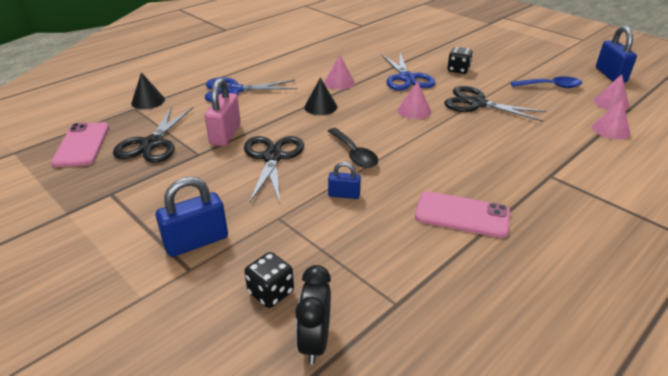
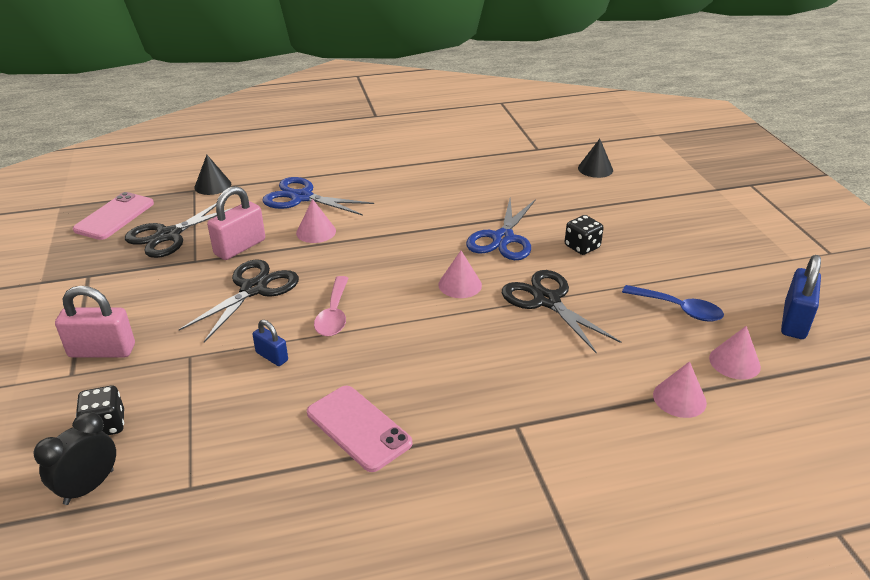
camera: 30 degrees right, 0 degrees up
(196, 242) = (102, 351): blue padlock -> pink padlock
(320, 107) = (365, 245): black cone -> black cone (595, 169)
(339, 82) = (420, 220): pink cone -> pink cone (316, 232)
(354, 154) = (334, 314): black spoon -> pink spoon

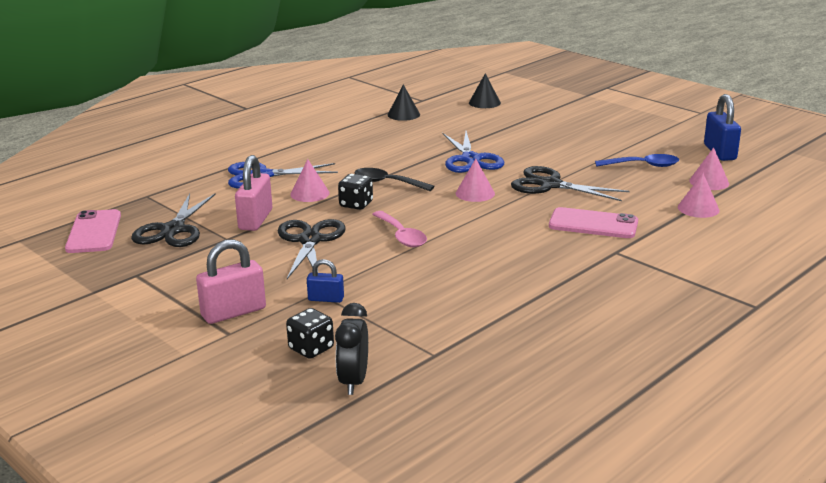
camera: 30 degrees left, 10 degrees down
(212, 185) = (161, 188): black cone -> black cone (403, 114)
(272, 356) = (388, 272): blue padlock -> blue padlock (326, 299)
(358, 428) = (511, 287): pink phone -> pink phone (593, 224)
(395, 242) = (387, 183): none -> black spoon
(582, 247) = (535, 150): black dice -> black dice (356, 204)

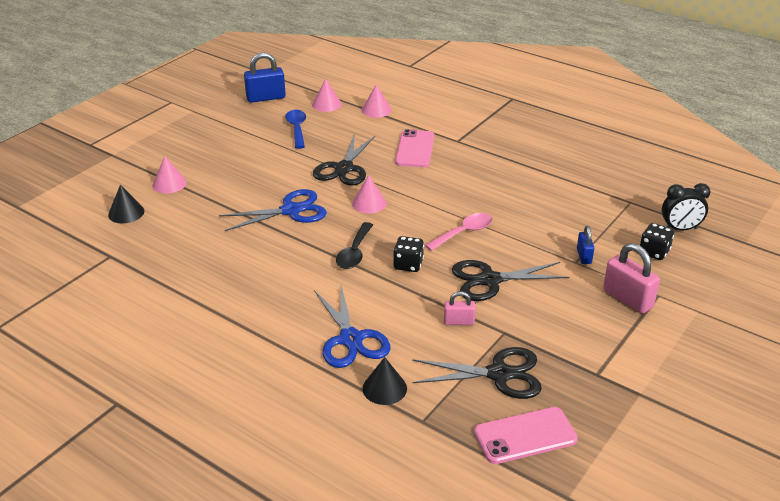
camera: 100 degrees left, 10 degrees up
(255, 220) = (459, 321): pink padlock -> pink padlock, size x0.57
(310, 193) = (389, 297): pink cone -> pink cone (169, 184)
(403, 114) = (159, 263): black cone -> black cone (384, 388)

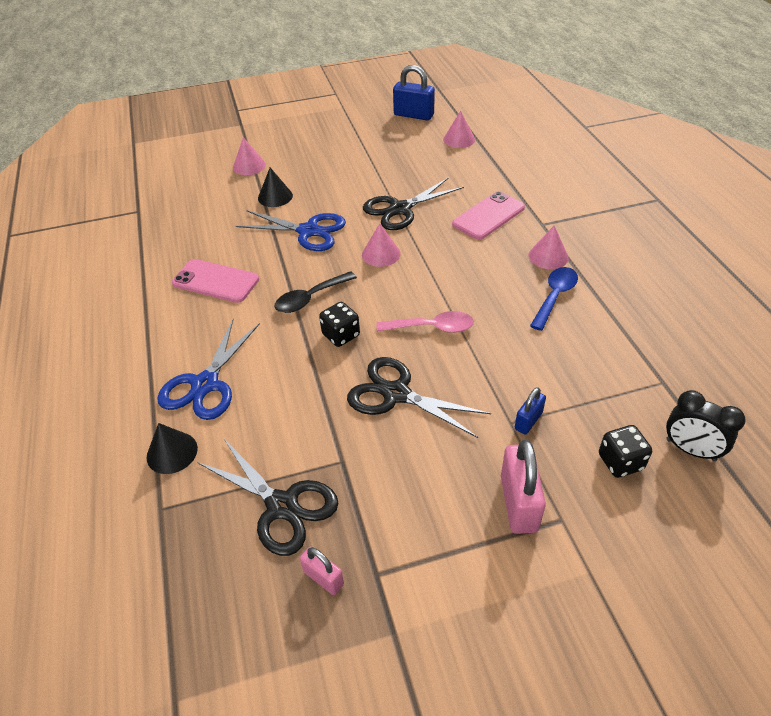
camera: 40 degrees right, 10 degrees up
(126, 213) = (191, 179): black cone -> black cone (275, 197)
(297, 129) = (405, 154): blue spoon -> blue spoon (554, 297)
(376, 110) = (498, 161): pink cone -> pink cone (548, 256)
(459, 321) = (314, 422): pink padlock -> pink padlock (323, 578)
(525, 436) = (222, 595): pink phone -> pink phone (216, 281)

